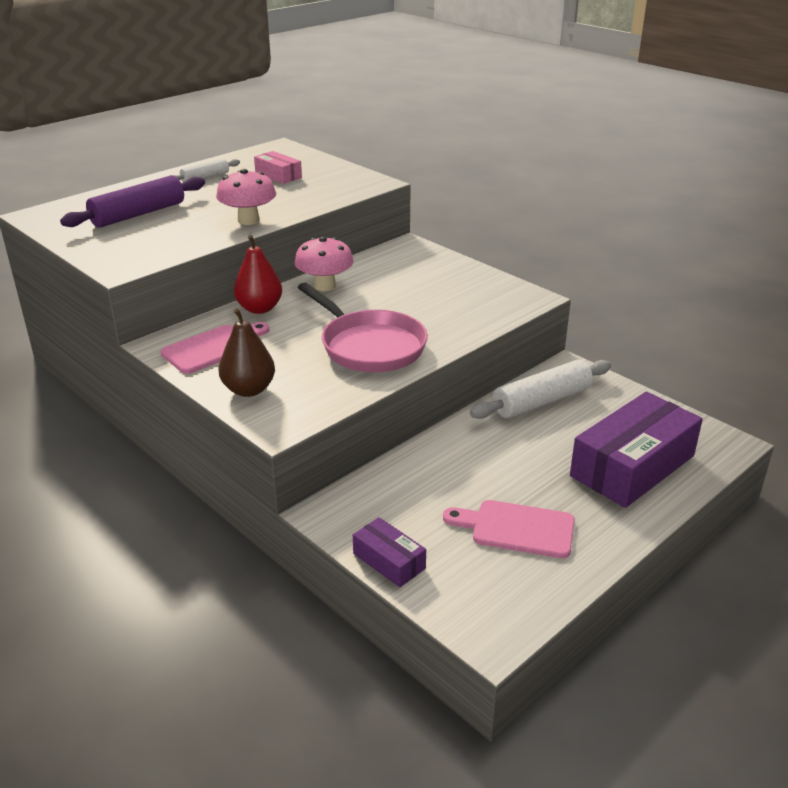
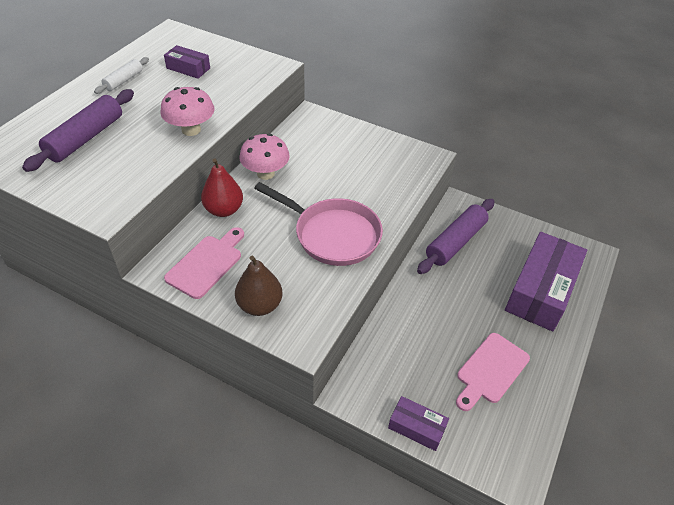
camera: 20 degrees left, 15 degrees up
(278, 175) = (188, 68): pink box -> purple box
(516, 528) = (490, 370): pink cutting board -> pink cutting board turned 45 degrees counterclockwise
(541, 401) = (455, 242): white rolling pin -> purple rolling pin

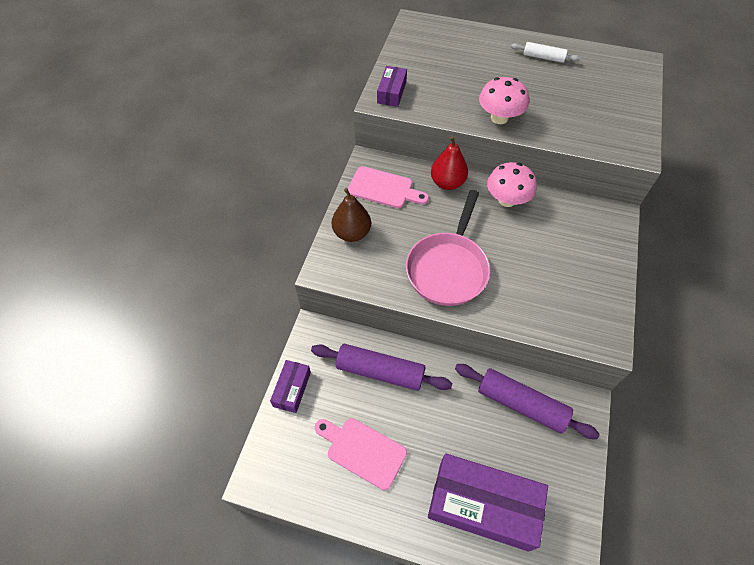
camera: 80 degrees right, 10 degrees up
(85, 138) = (457, 62): purple rolling pin -> purple rolling pin (380, 371)
(188, 68) = (588, 90): purple box -> purple box (391, 92)

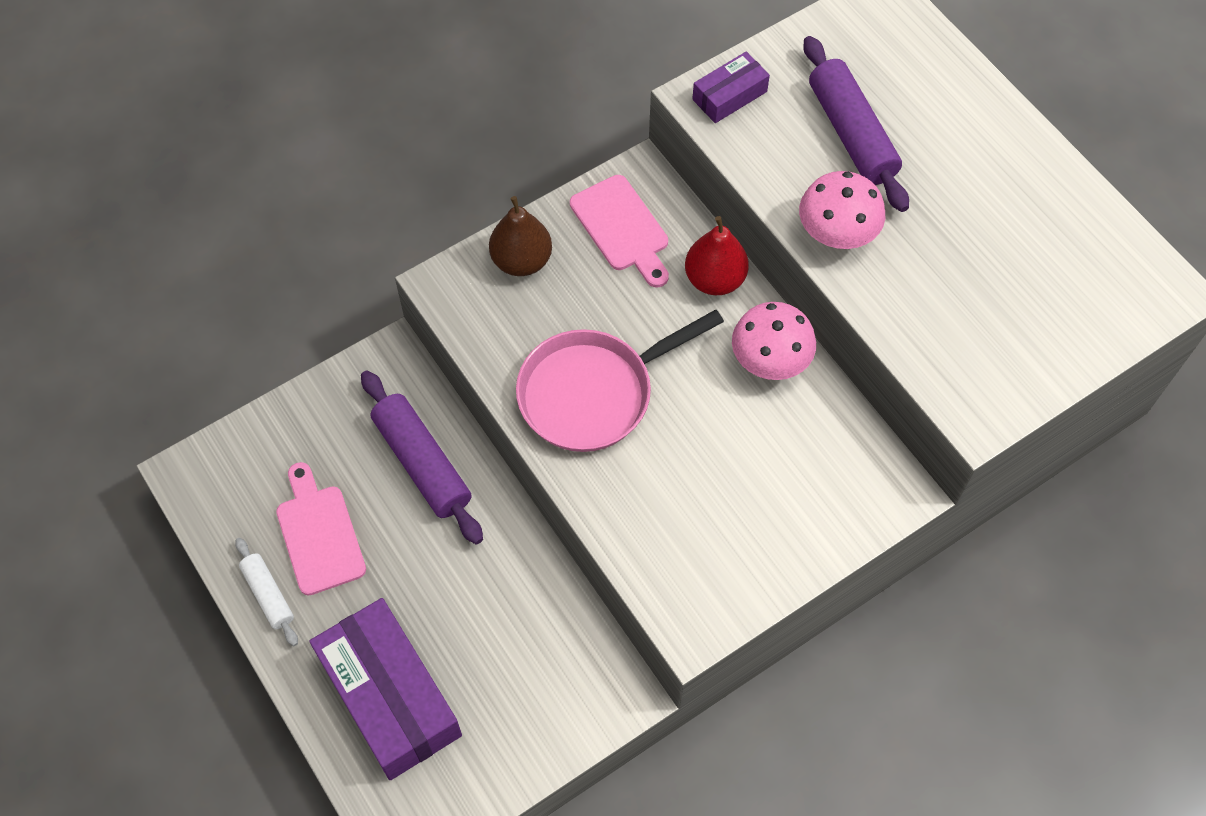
camera: 40 degrees right, 5 degrees up
(292, 389) = (307, 405): purple box -> none
(521, 404) = (548, 632): purple rolling pin -> purple rolling pin (852, 133)
(543, 57) = (1016, 183): white rolling pin -> white rolling pin (268, 595)

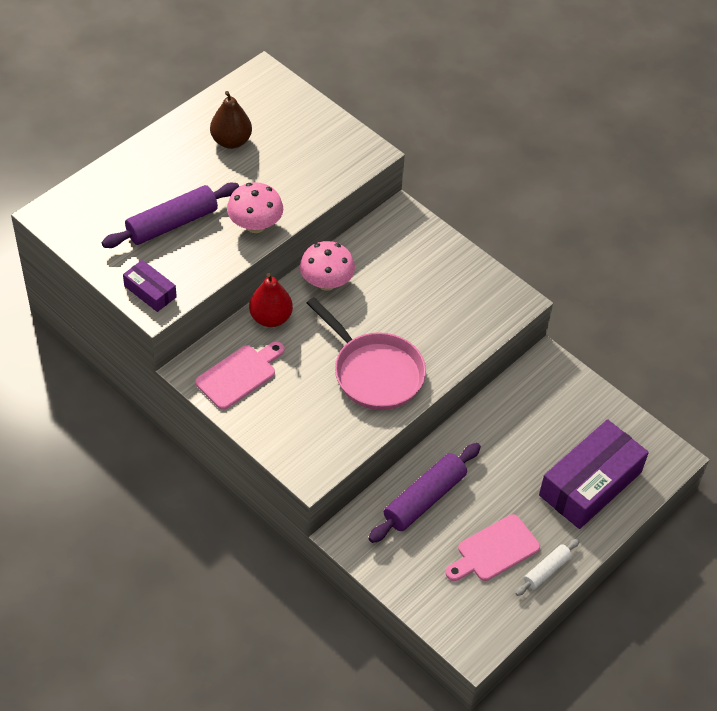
camera: 105 degrees left, 10 degrees down
(521, 260) = (279, 430): brown pear -> brown pear (231, 141)

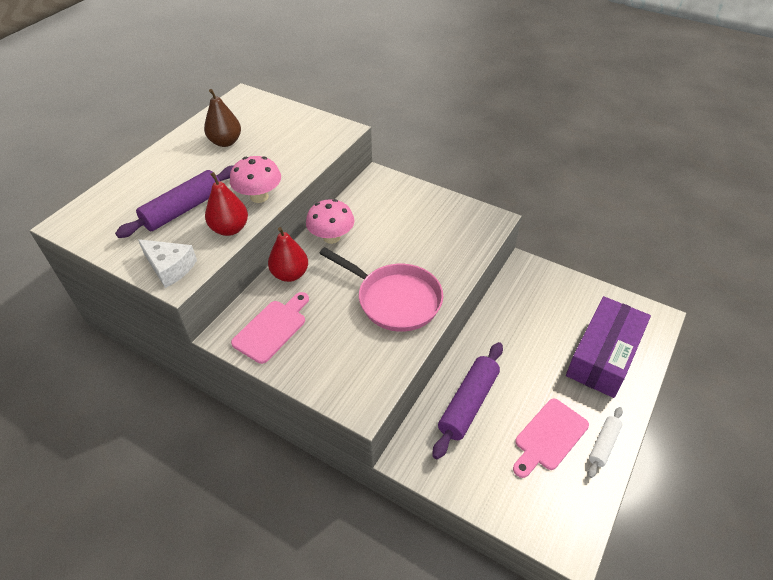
camera: 10 degrees left, 5 degrees down
(150, 291) = (170, 268): purple box -> white cheese
(217, 259) = (230, 229): none -> red pear

